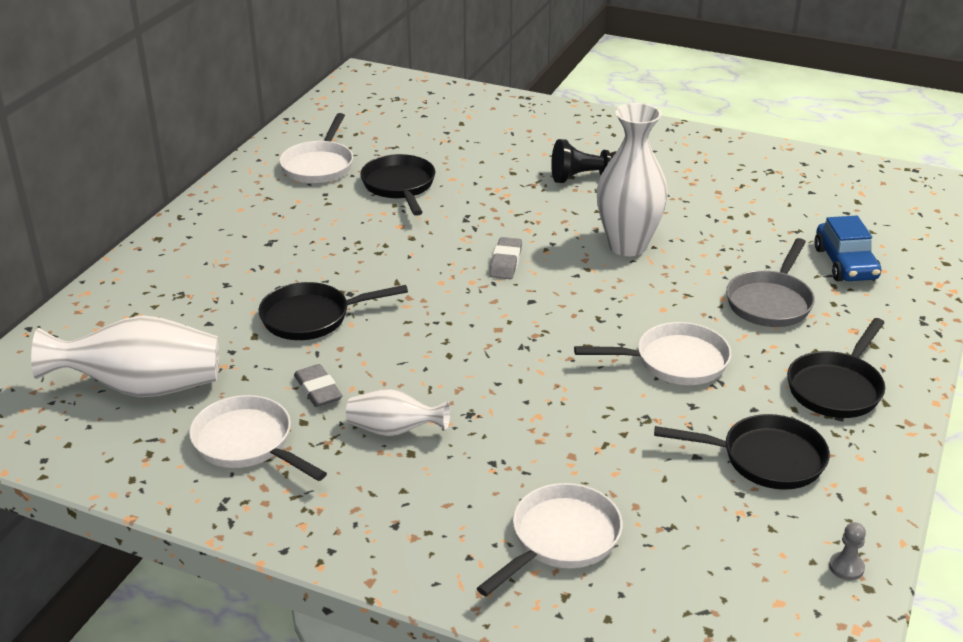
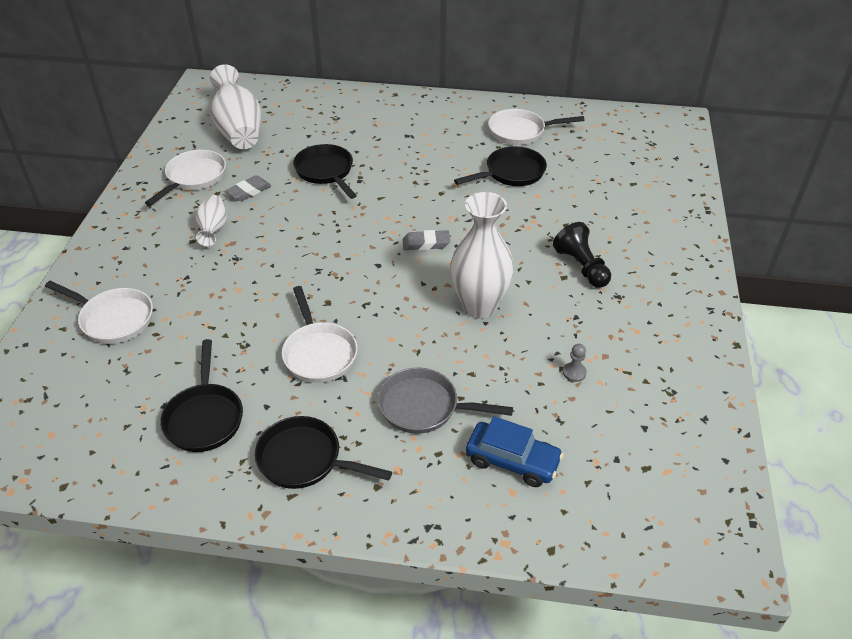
camera: 75 degrees right, 10 degrees up
(845, 264) = (512, 460): blue car -> blue car turned 135 degrees counterclockwise
(846, 567) = (84, 472): grey pawn -> grey pawn (574, 373)

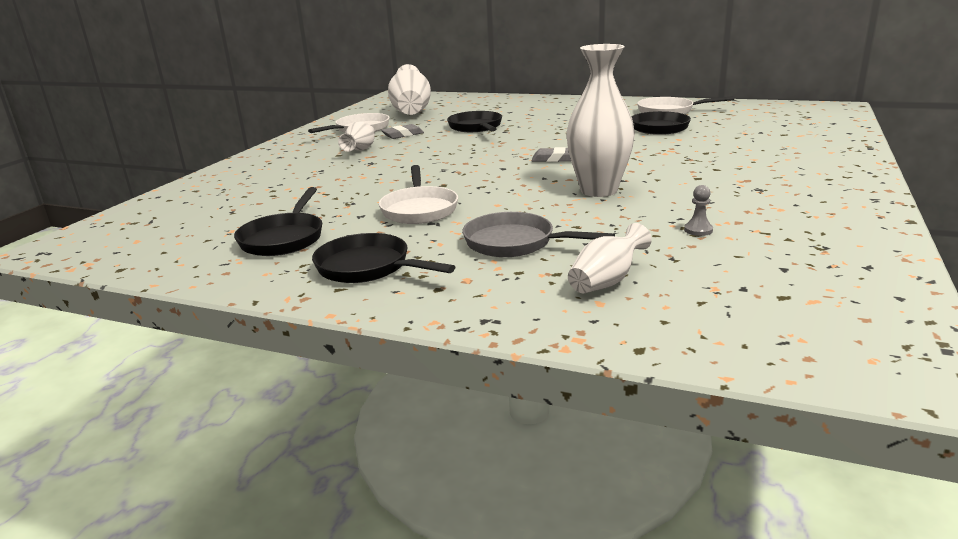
camera: 15 degrees right, 20 degrees down
(113, 319) = (242, 187): white pan -> none
(512, 460) = (606, 281): blue car -> white vase
(581, 267) = (719, 173): black pawn -> none

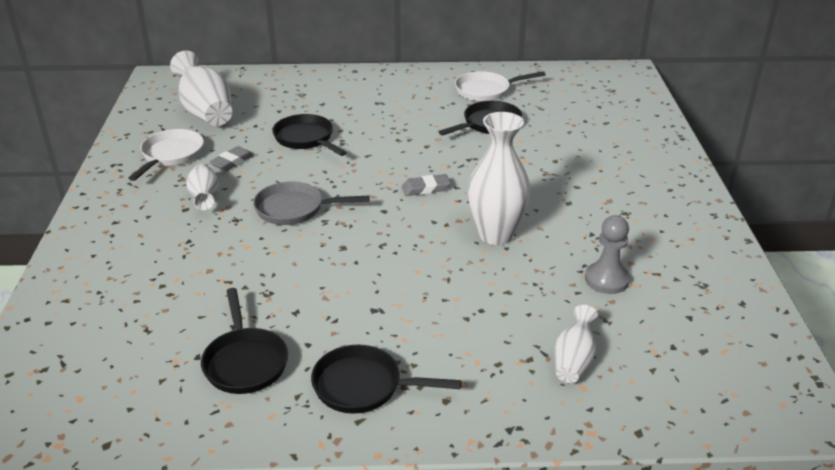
camera: 25 degrees left, 10 degrees up
(419, 209) = (348, 291): white pan -> none
(515, 243) = (470, 325): grey pan -> grey pan (294, 209)
(698, 230) = (606, 280): grey pawn -> grey pawn, size x1.89

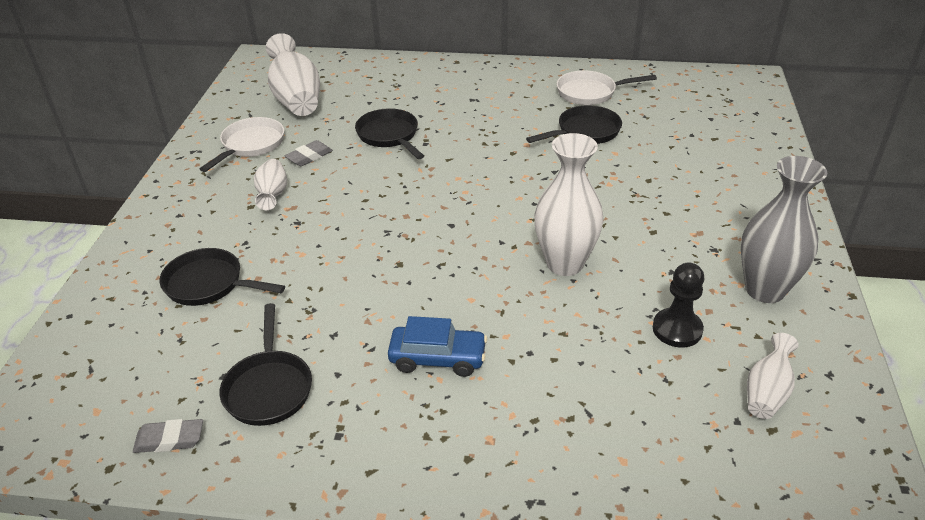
camera: 10 degrees right, 5 degrees up
(294, 209) = (359, 215): grey pan -> none
(364, 386) = (384, 431): black pan -> black pan (209, 284)
(398, 322) = (438, 358): none -> blue car
(425, 188) = (501, 202): grey eraser -> grey eraser (169, 439)
(573, 360) = (619, 426): white vase -> white vase (767, 392)
(606, 280) = (677, 329): grey pawn -> black pawn
(675, 242) = (765, 290): none -> grey vase

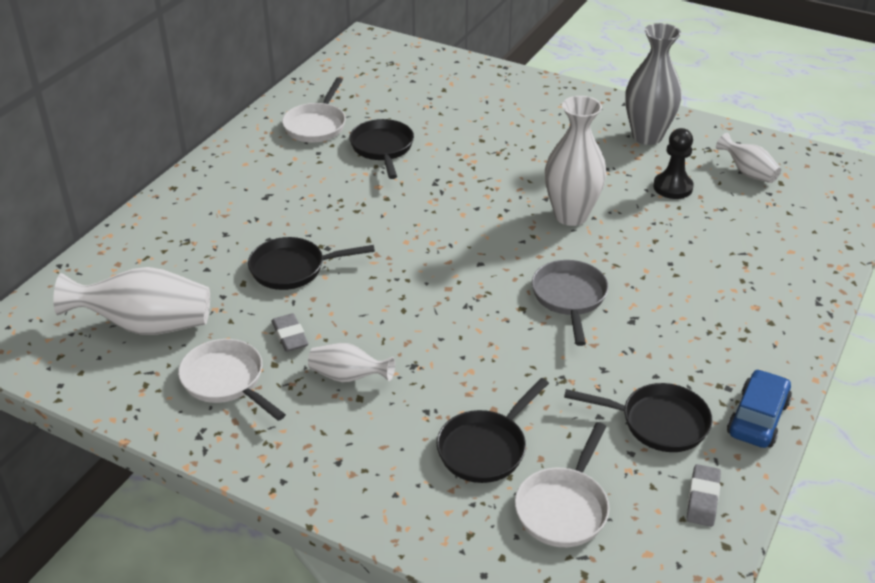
camera: 70 degrees left, 0 degrees up
(146, 345) = (564, 507): none -> white pan
(430, 290) = (569, 298): none -> grey pan
(438, 358) = (658, 313): blue car -> blue car (757, 418)

